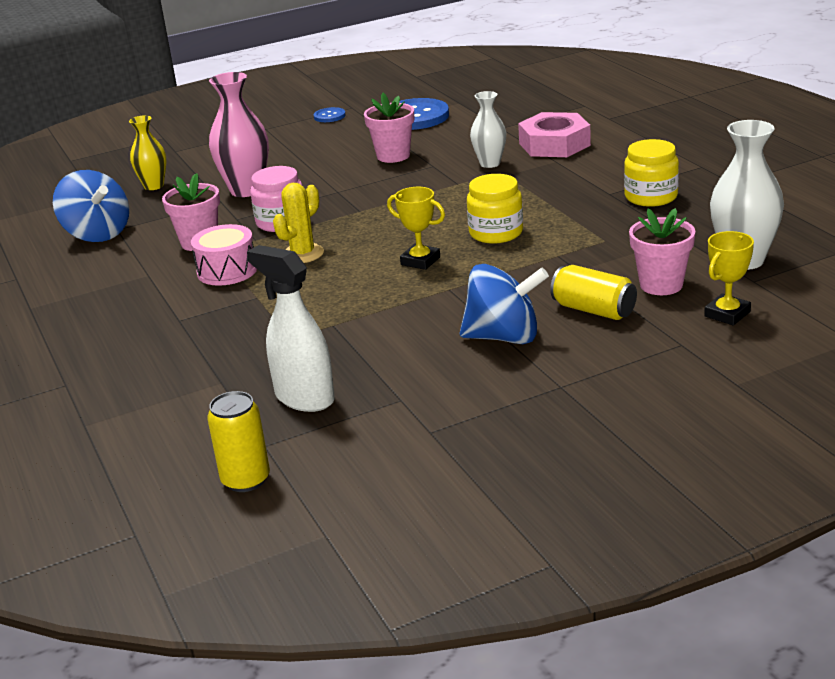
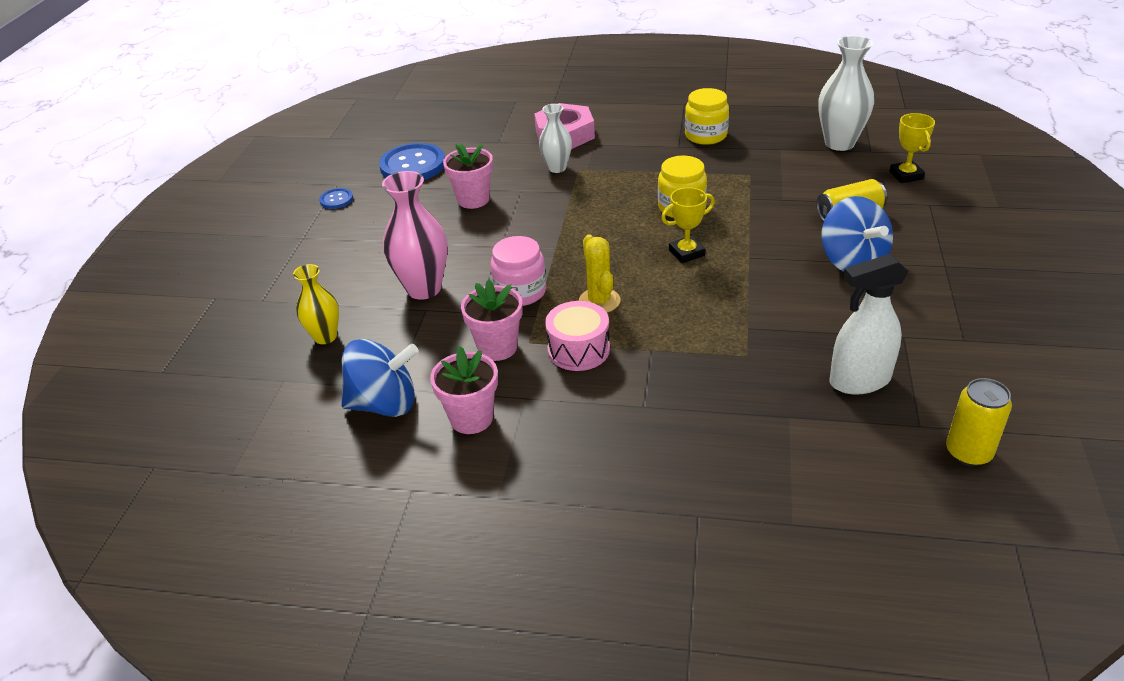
camera: 55 degrees left, 10 degrees up
(504, 337) = (852, 262): blue spinning top -> blue spinning top turned 120 degrees clockwise
(661, 285) = (841, 180): pink flower pot -> pink flower pot (471, 418)

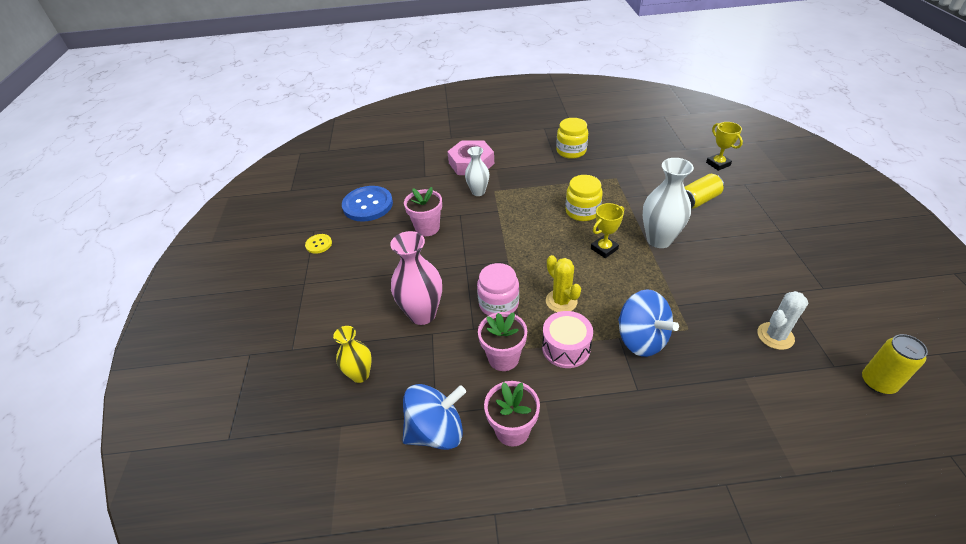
camera: 15 degrees left, 5 degrees up
(336, 199) = (319, 244): blue button -> yellow button
(839, 143) = (663, 145): white vase -> white vase (659, 240)
(852, 262) = (719, 237): blue spinning top -> blue spinning top (641, 339)
(859, 381) = (775, 336): white spray bottle -> white cactus

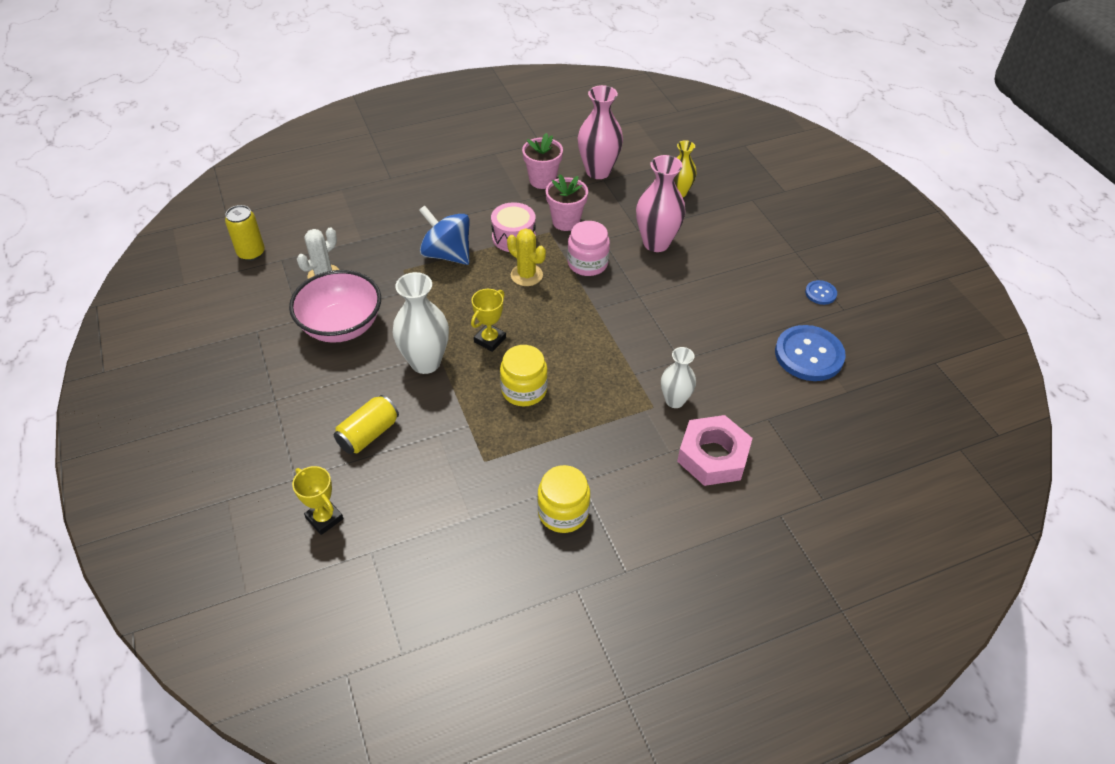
camera: 160 degrees right, 5 degrees up
(319, 244) = (820, 293): yellow button -> blue button
(427, 228) = (709, 334): pink flower pot -> none
(436, 431) = (598, 171): blue spinning top -> pink vase
(740, 280) = (341, 326): none -> pink bowl

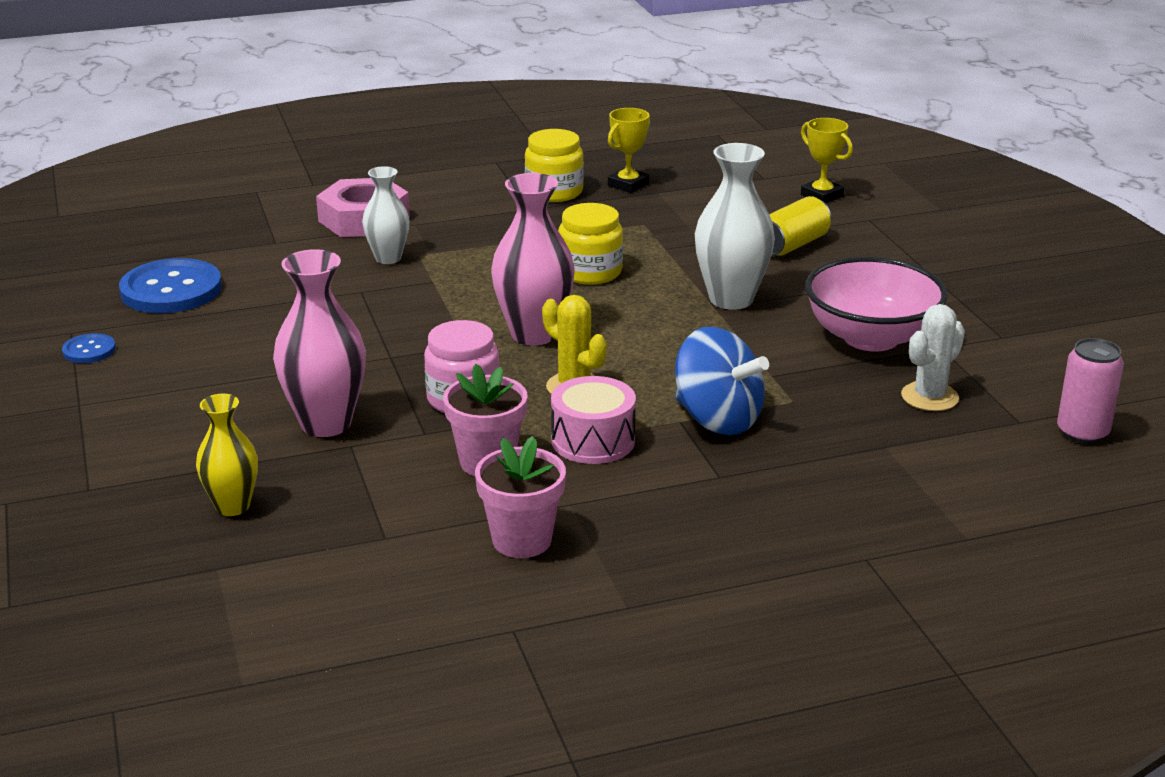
camera: 175 degrees left, 20 degrees down
(251, 253) = (1082, 432): yellow can -> pink can
(490, 340) = (637, 317): yellow trophy -> yellow trophy (628, 185)
(598, 171) = (391, 555): pink vase -> pink vase (534, 334)

